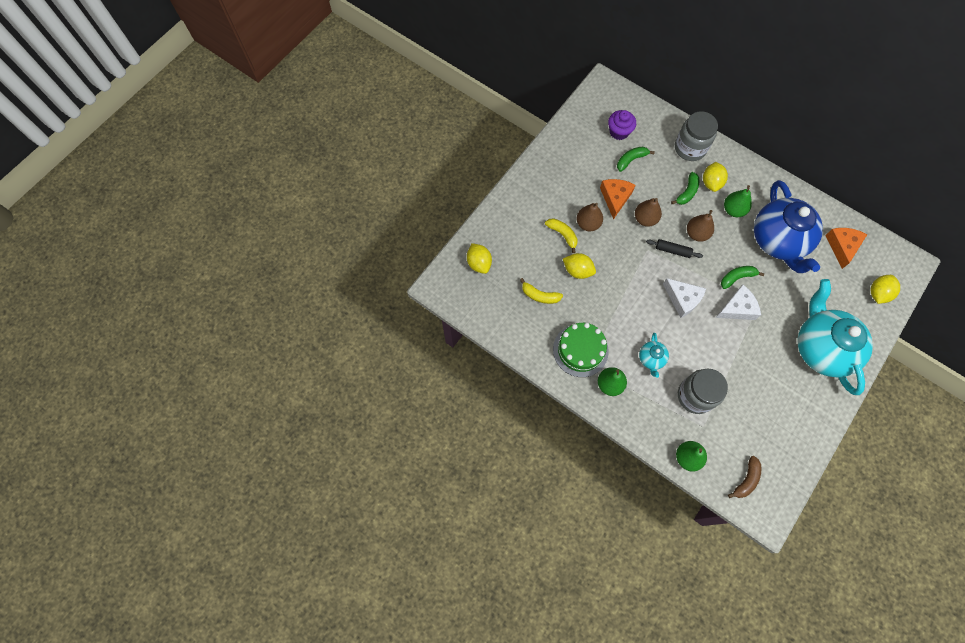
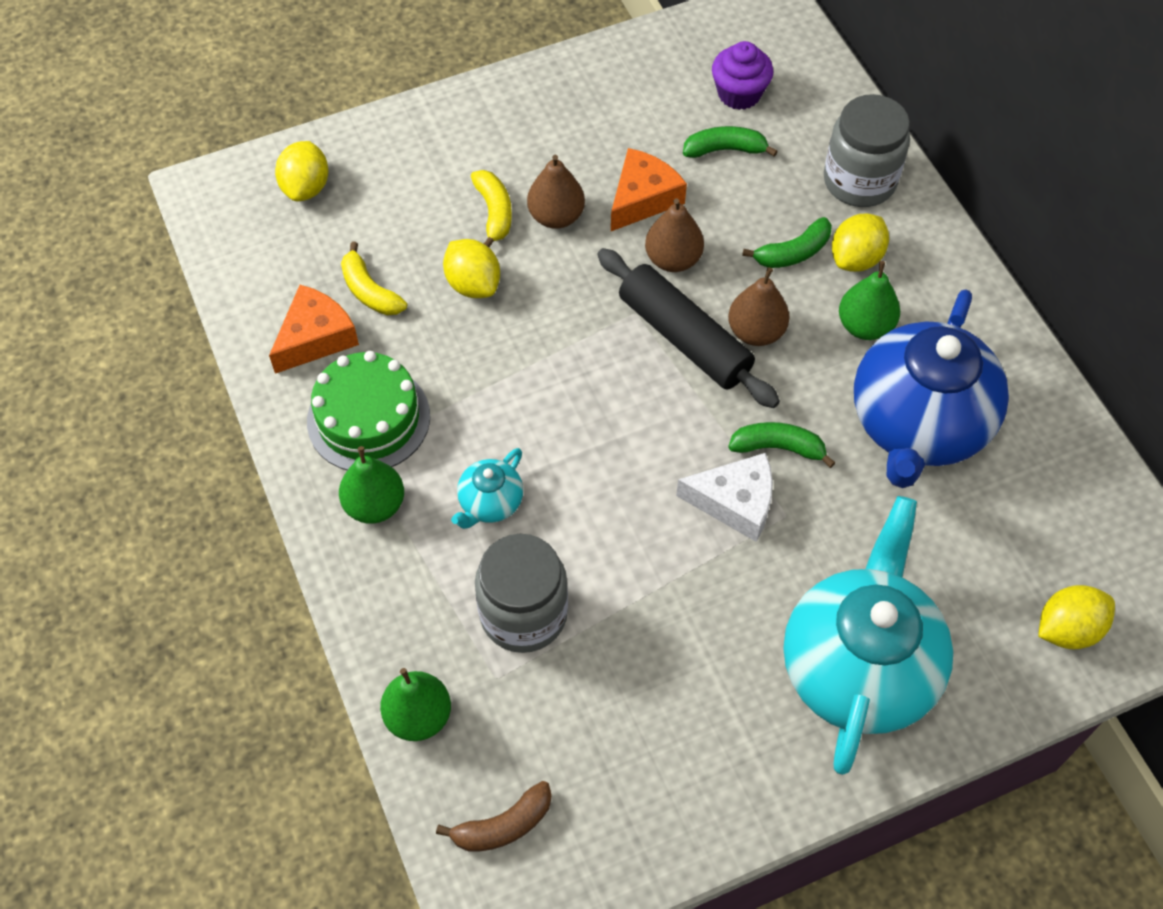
camera: 30 degrees right, 10 degrees down
(672, 250) = (684, 338): black rolling pin -> black rolling pin, size x1.91
(682, 299) = (636, 431): white cheese -> none
(842, 246) = (1052, 501): orange cheese -> orange cheese (316, 337)

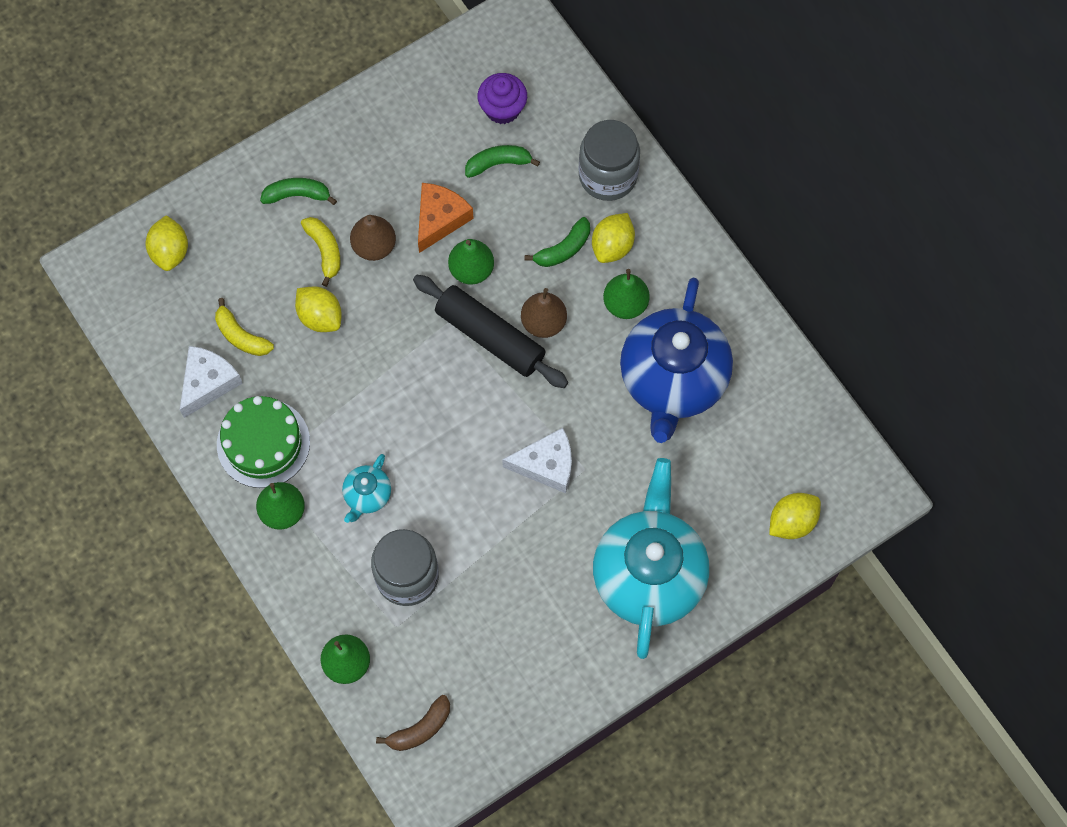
camera: 10 degrees left, 10 degrees up
(316, 337) = (208, 382): orange cheese -> white cheese
(673, 259) = (471, 270): brown pear -> green pear
(778, 447) = (572, 416): green banana -> green banana (297, 195)

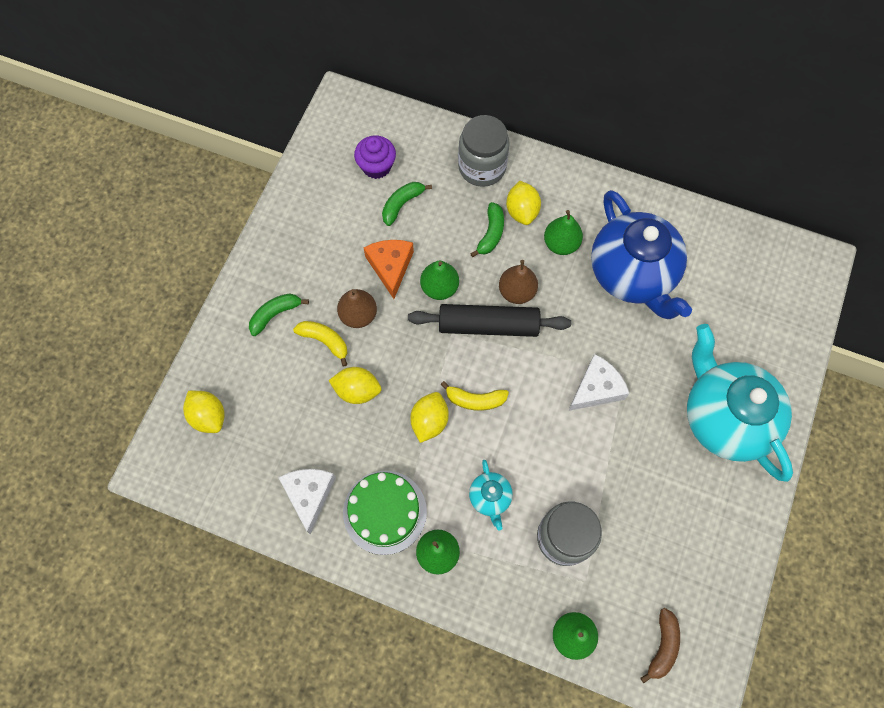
camera: 35 degrees left, 0 degrees up
(241, 336) = (309, 443): yellow banana -> yellow banana (475, 400)
(792, 522) = (783, 317): yellow lemon -> yellow lemon (429, 421)

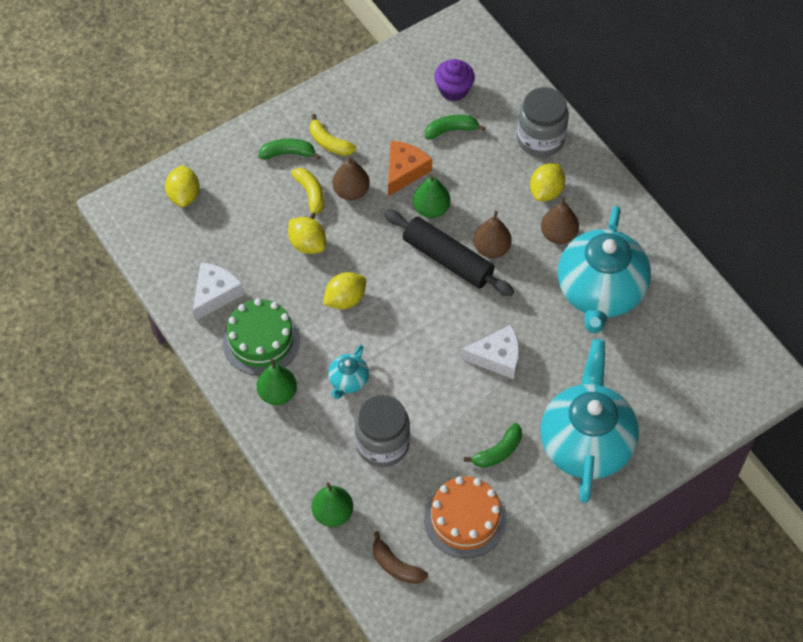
camera: 35 degrees right, 10 degrees down
(475, 400) = (393, 306): yellow banana -> yellow banana (329, 143)
(491, 233) = (506, 193): green banana -> green banana (498, 451)
(561, 244) = (558, 234): green pear -> brown pear
(632, 274) = (600, 293): blue teapot -> turquoise teapot
(662, 646) = (396, 566): brown banana -> brown banana turned 75 degrees clockwise
(684, 558) = (465, 519): none -> orange cake

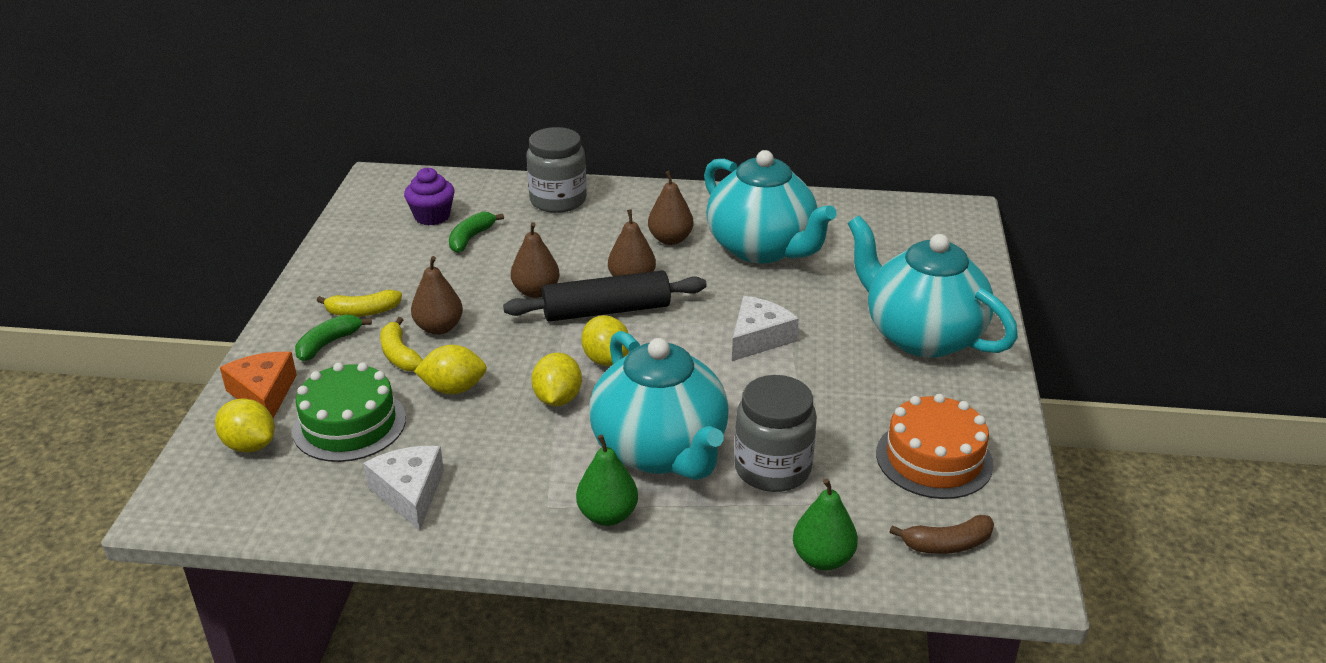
camera: 50 degrees left, 25 degrees down
(261, 340) = (521, 489): green cake -> green cake (349, 424)
(310, 194) = (400, 355): yellow banana -> yellow banana turned 135 degrees counterclockwise
(348, 381) = (661, 451): turquoise teapot -> turquoise teapot, size x2.33
(404, 171) = (470, 285): orange cheese -> orange cheese (264, 394)
(431, 209) = (536, 291): green pear -> brown pear
(498, 451) = (872, 393): green banana -> none
(546, 191) = (616, 223): yellow lemon -> yellow lemon (606, 359)

